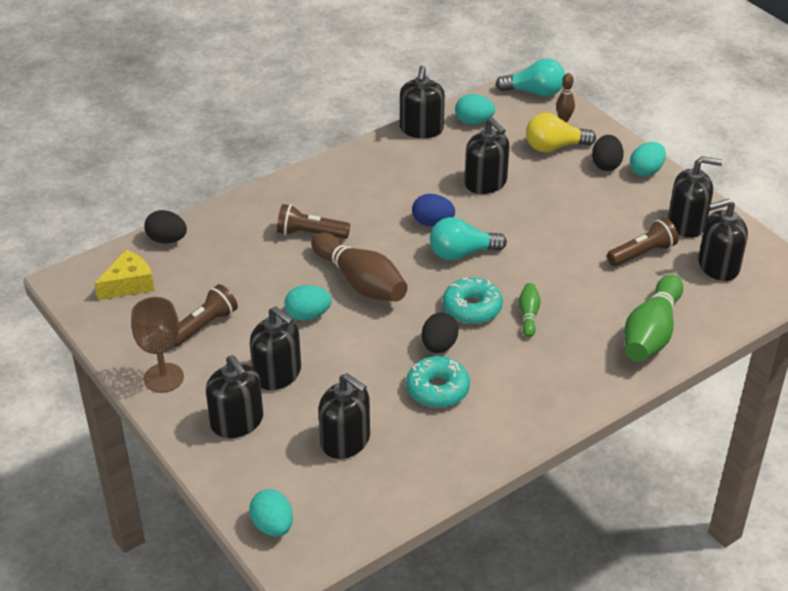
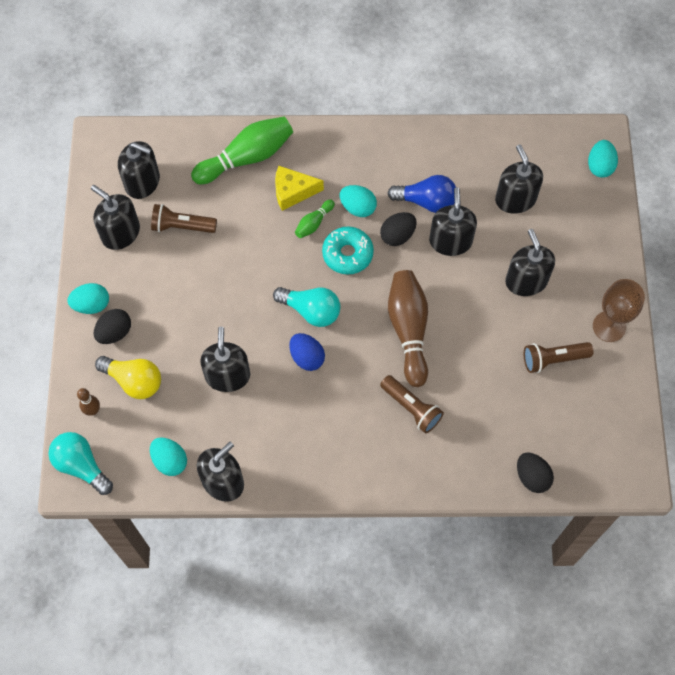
camera: 145 degrees left, 25 degrees up
(129, 284) = (589, 442): yellow cheese -> yellow cheese (293, 192)
(237, 422) = (578, 256): black soap dispenser -> black soap dispenser (450, 241)
(308, 315) = (470, 321): turquoise egg -> turquoise egg (358, 207)
(437, 389) = (426, 201): turquoise donut -> blue light bulb

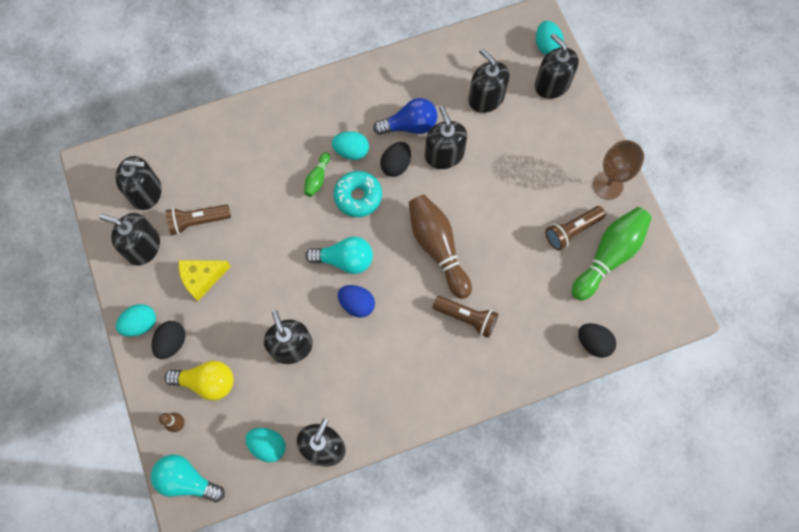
camera: 20 degrees left, 5 degrees up
(246, 157) = (234, 138): green bowling pin -> green bowling pin (609, 256)
(293, 192) = (288, 156): yellow cheese -> yellow cheese (202, 278)
(526, 280) = (522, 168): black soap dispenser -> black soap dispenser (552, 84)

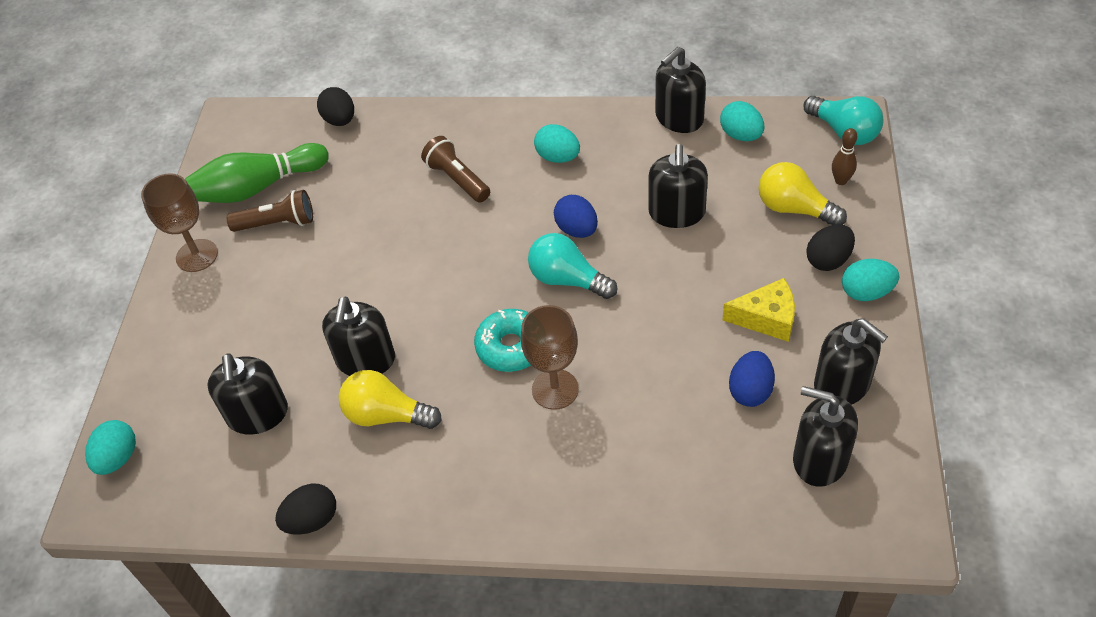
camera: 150 degrees left, 20 degrees down
(198, 221) = (750, 391): brown flashlight -> blue egg
(317, 178) = (555, 389): green bowling pin -> brown goblet
(351, 151) = (488, 409): turquoise egg -> turquoise egg (558, 157)
(396, 165) = (437, 369): black egg -> black egg (312, 520)
(410, 126) = (386, 415): blue light bulb -> yellow light bulb
(437, 248) = (445, 256): brown bowling pin -> none
(552, 84) = (157, 400): black soap dispenser -> none

